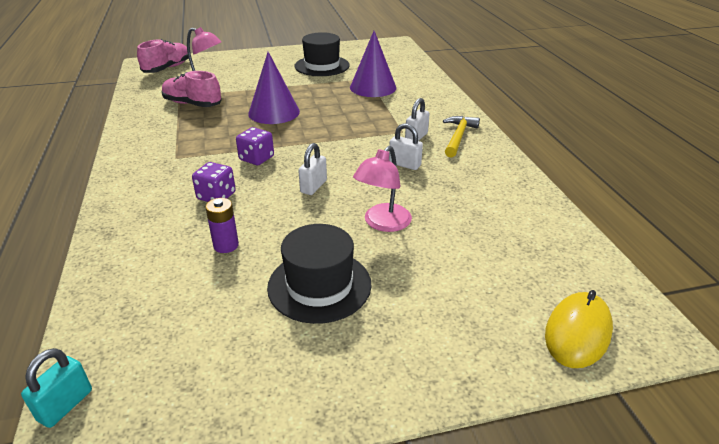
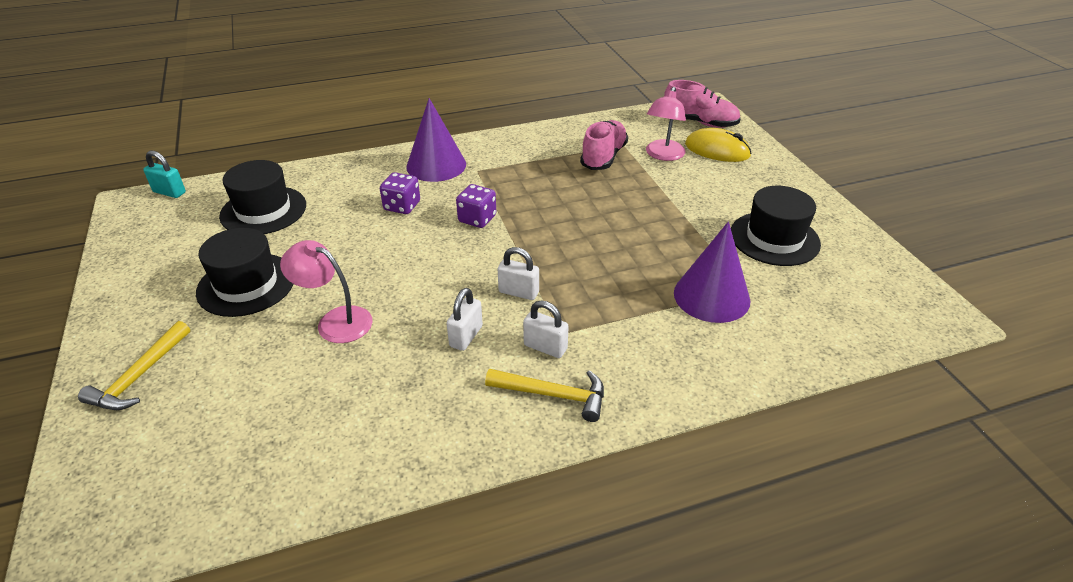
camera: 85 degrees right, 5 degrees up
(175, 292) = (263, 210): none -> black hat
(226, 245) = (320, 224): purple battery -> none
(274, 112) = (596, 215): purple cone -> purple cone (436, 165)
(313, 186) = (416, 265): white padlock -> white padlock (518, 292)
(457, 340) = (140, 376): none -> yellow hammer
(577, 332) = (106, 475): yellow mouse -> yellow mouse (717, 150)

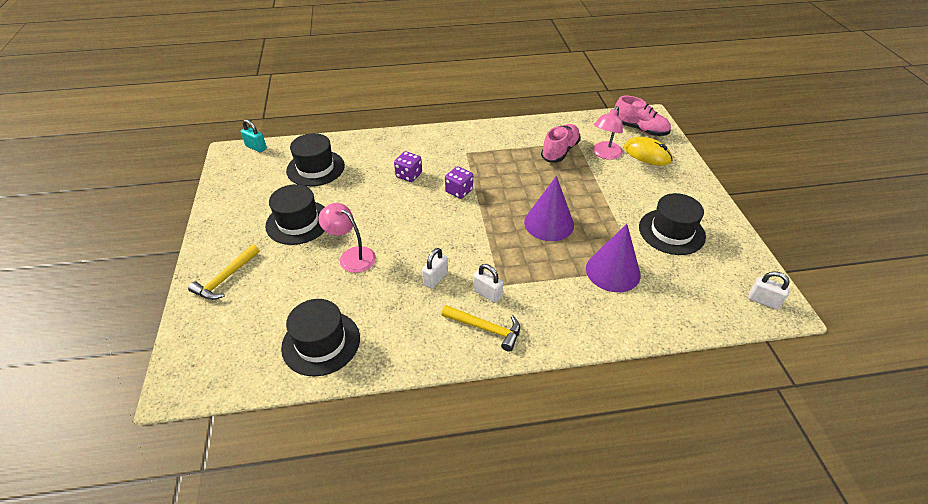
camera: 10 degrees right, 5 degrees up
(306, 450) = (321, 342): none -> black hat
(436, 165) = (438, 145): purple cone -> purple cone (549, 223)
(518, 292) = (477, 251): white padlock -> white padlock (763, 301)

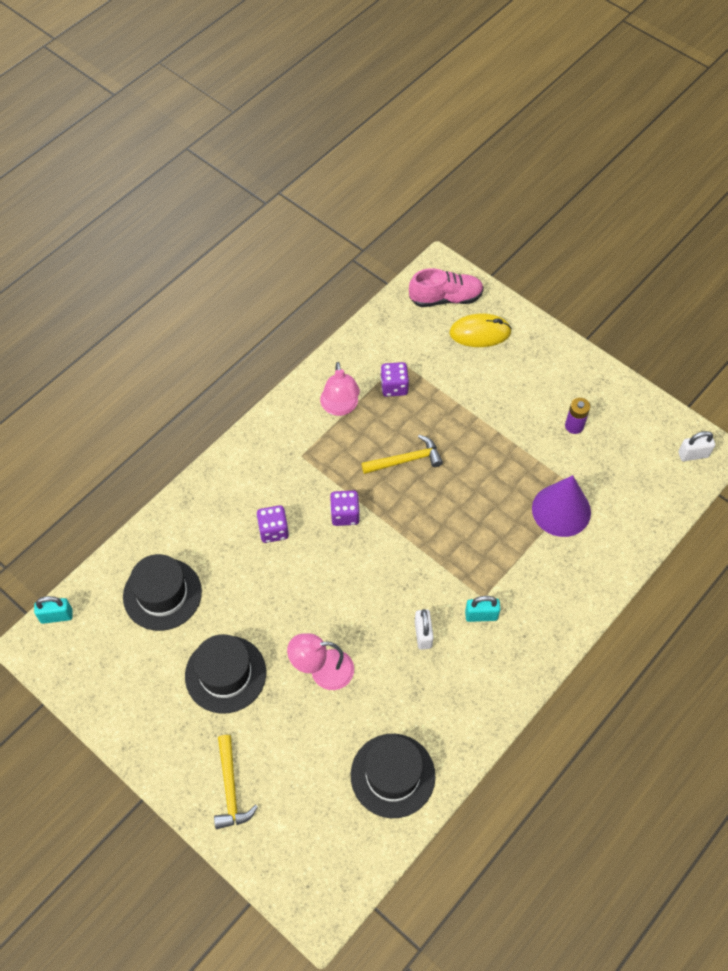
camera: 40 degrees left, 15 degrees up
(486, 328) = (511, 651): yellow hammer -> yellow hammer (406, 460)
(487, 293) = (481, 615): white padlock -> turquoise padlock
(549, 223) = (464, 494): purple cone -> none
(560, 151) = (394, 387): pink shoe -> purple dice
(605, 154) = (440, 361): pink lamp -> pink lamp (340, 407)
(671, 232) = (574, 426): black hat -> purple battery

